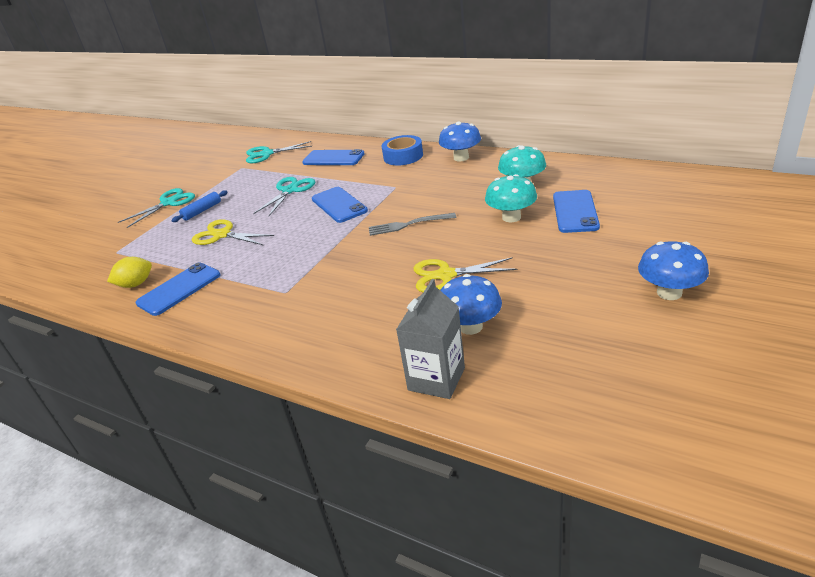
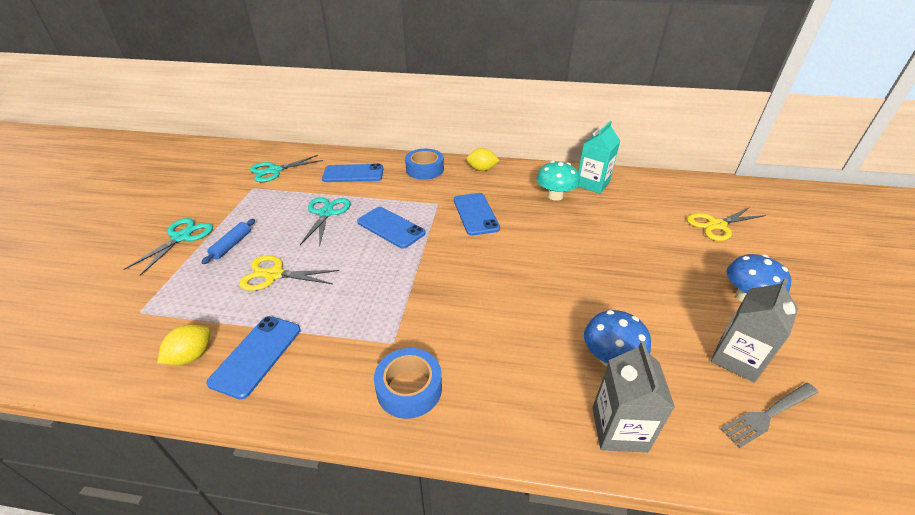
camera: 25 degrees left, 5 degrees up
(278, 325) = (409, 388): none -> blue tape
(407, 225) = (476, 246): grey fork -> grey fork (767, 415)
(445, 275) = (549, 301): yellow scissors -> yellow scissors (717, 225)
(461, 158) = (482, 169): blue mushroom -> yellow lemon
(511, 217) = (567, 230): turquoise mushroom -> none
(574, 175) = (592, 184): none -> turquoise carton
(575, 211) = (617, 221): blue phone -> blue phone (475, 214)
(606, 344) = (737, 359): none -> grey carton

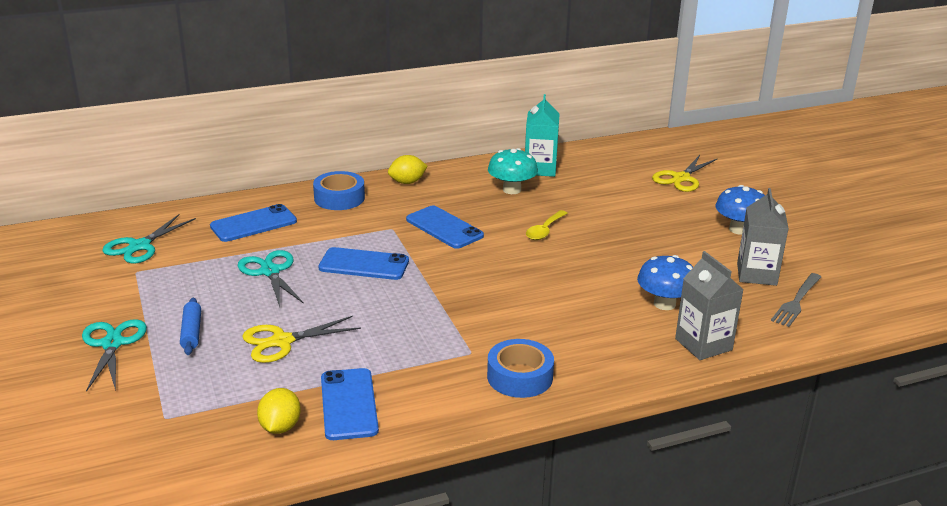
camera: 30 degrees left, 10 degrees down
(553, 240) = (544, 230): none -> yellow spoon

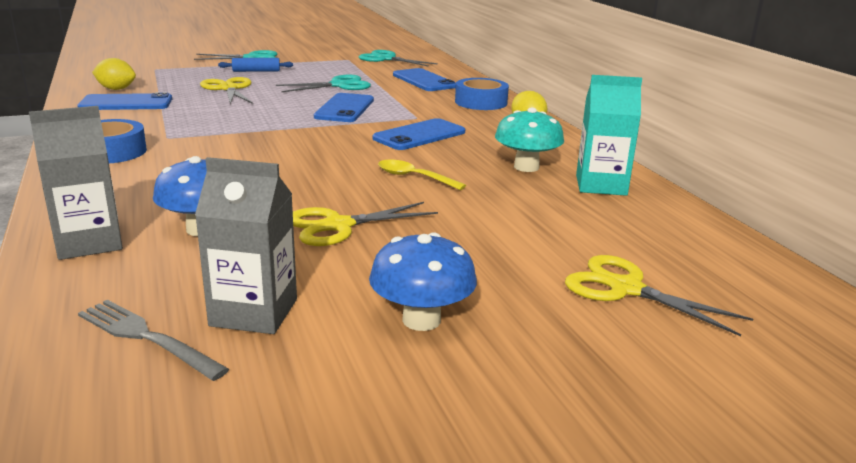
camera: 90 degrees right, 5 degrees down
(639, 256) = (338, 226): none -> yellow scissors

